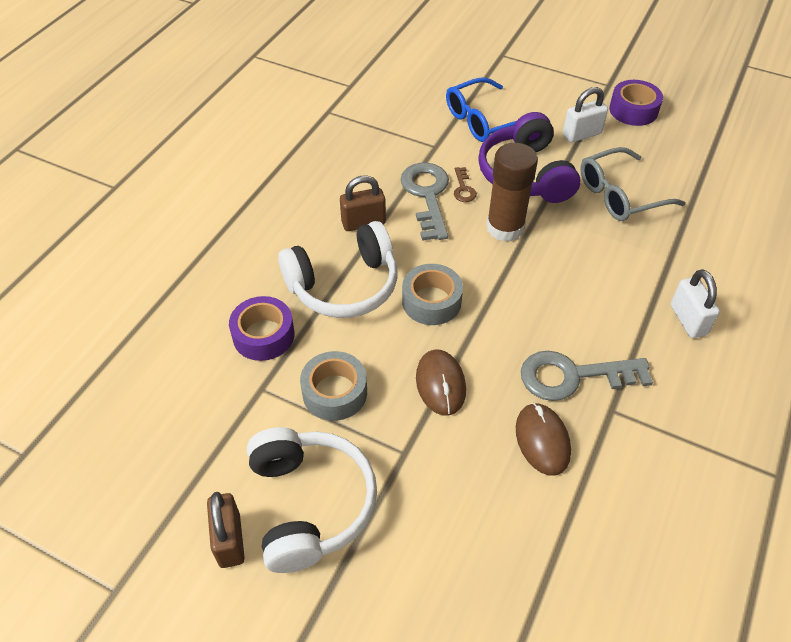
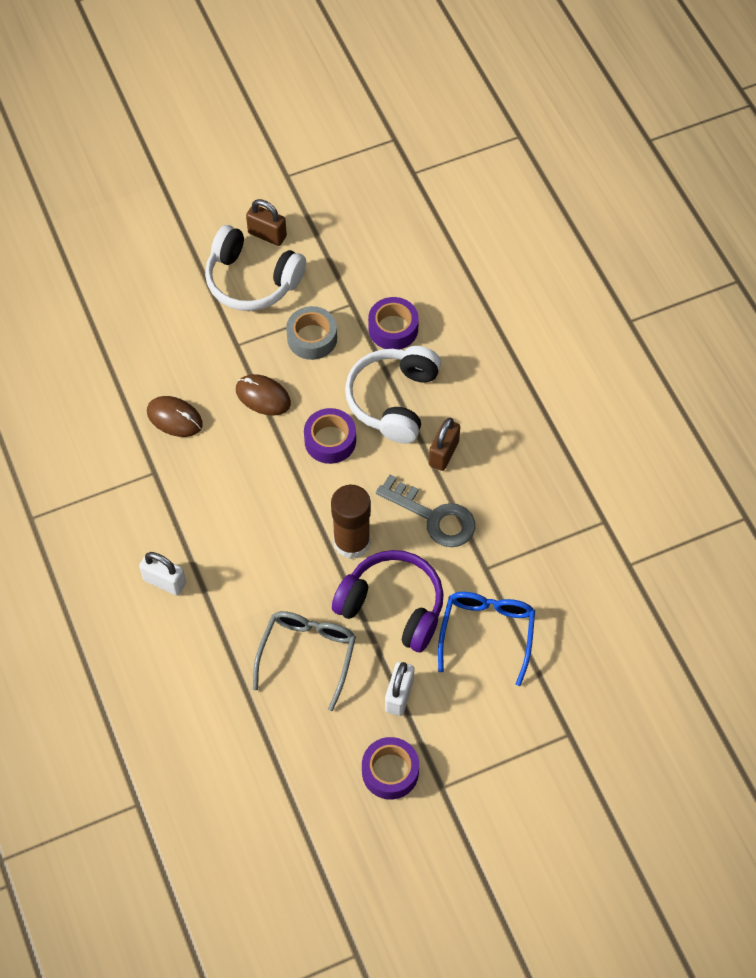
camera: 130 degrees right, 10 degrees up
(431, 301) = (330, 441): grey tape -> purple tape
(463, 188) = (418, 548): brown key -> none
(573, 376) = (196, 472): grey key -> none

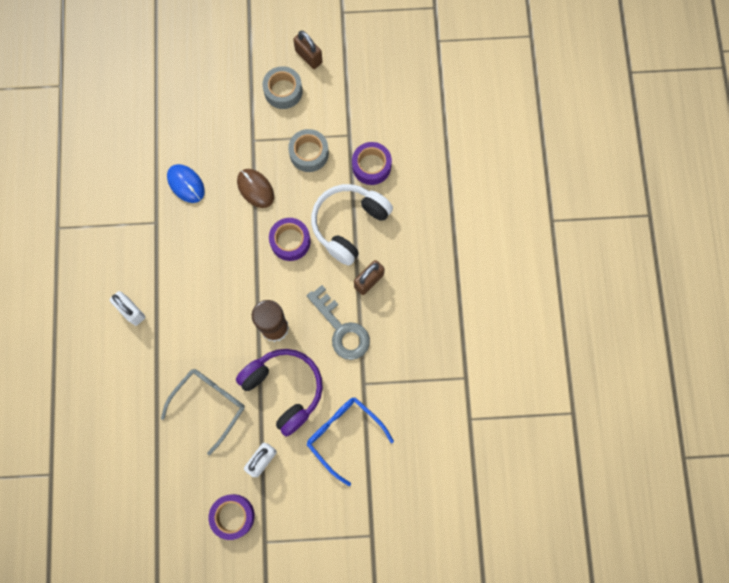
camera: 20 degrees right, 15 degrees up
(174, 418) = (186, 184): brown mouse -> blue mouse
(252, 280) = (283, 91): white headphones -> grey tape
(487, 632) = (344, 434): blue glasses -> blue glasses turned 75 degrees counterclockwise

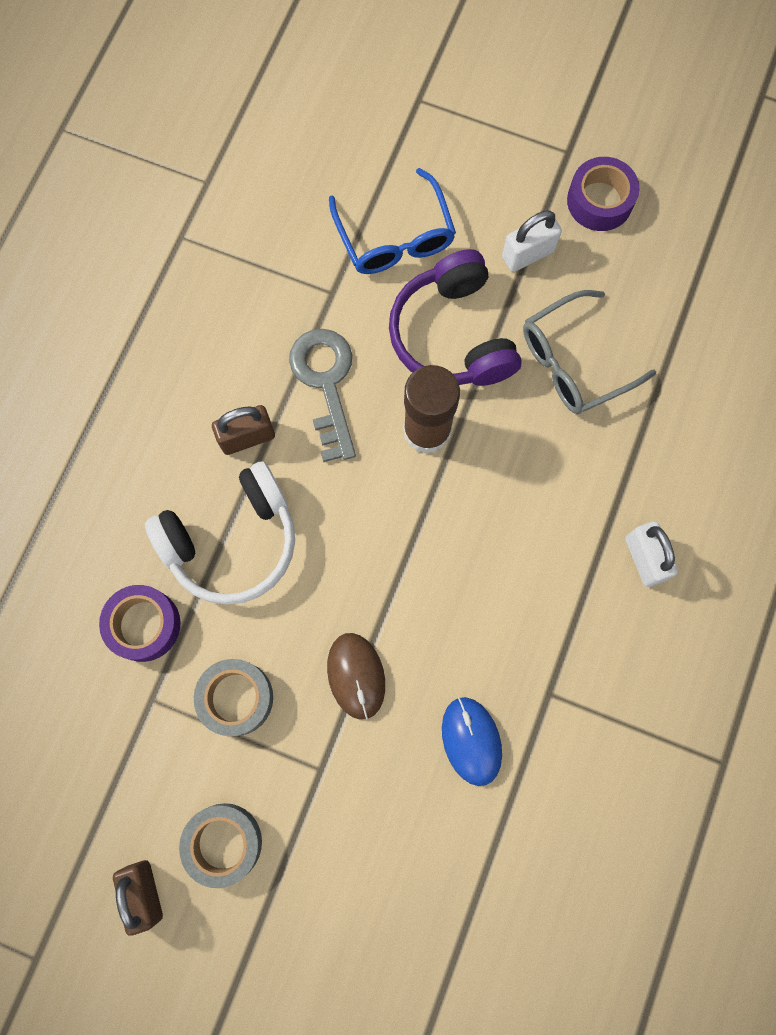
camera: 155 degrees left, 0 degrees up
(290, 241) = (340, 557): purple tape -> none

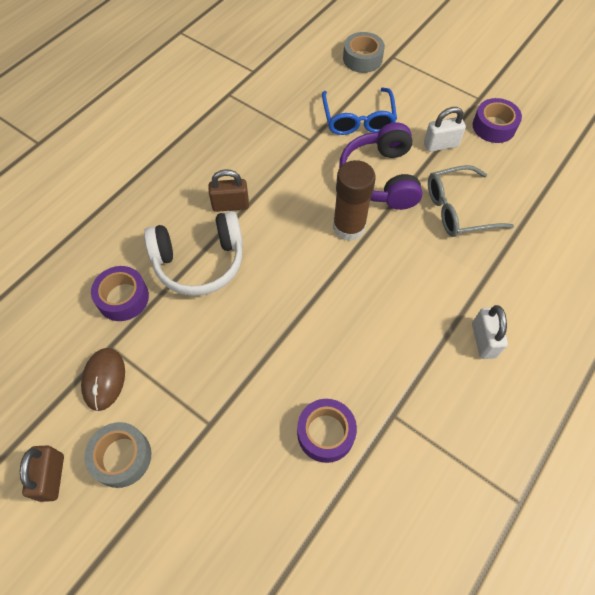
camera: 15 degrees right, 15 degrees down
(236, 698) = (167, 360): grey tape -> grey tape (362, 59)
(326, 384) = (290, 187): grey key -> none
(356, 676) = (255, 366): brown mouse -> brown mouse (104, 379)
(471, 741) = (325, 433): blue mouse -> purple tape

